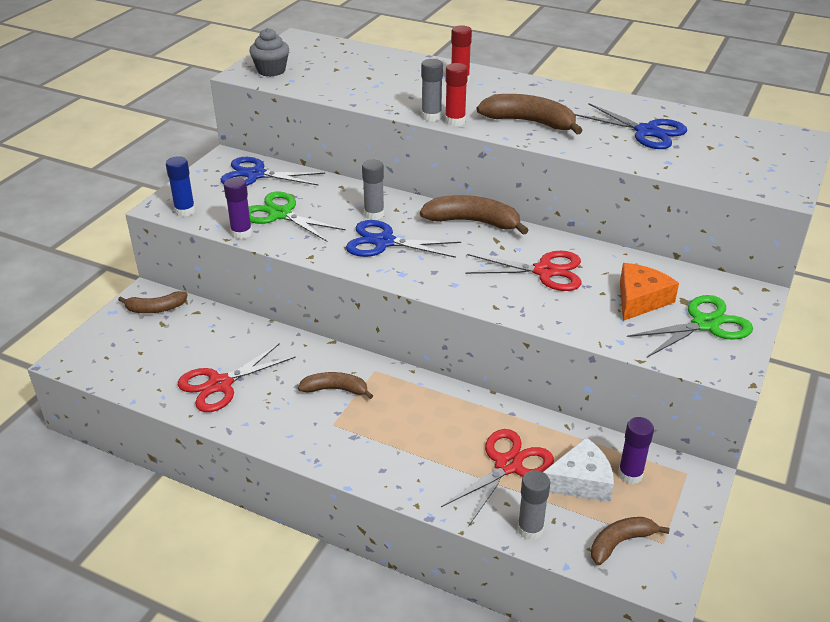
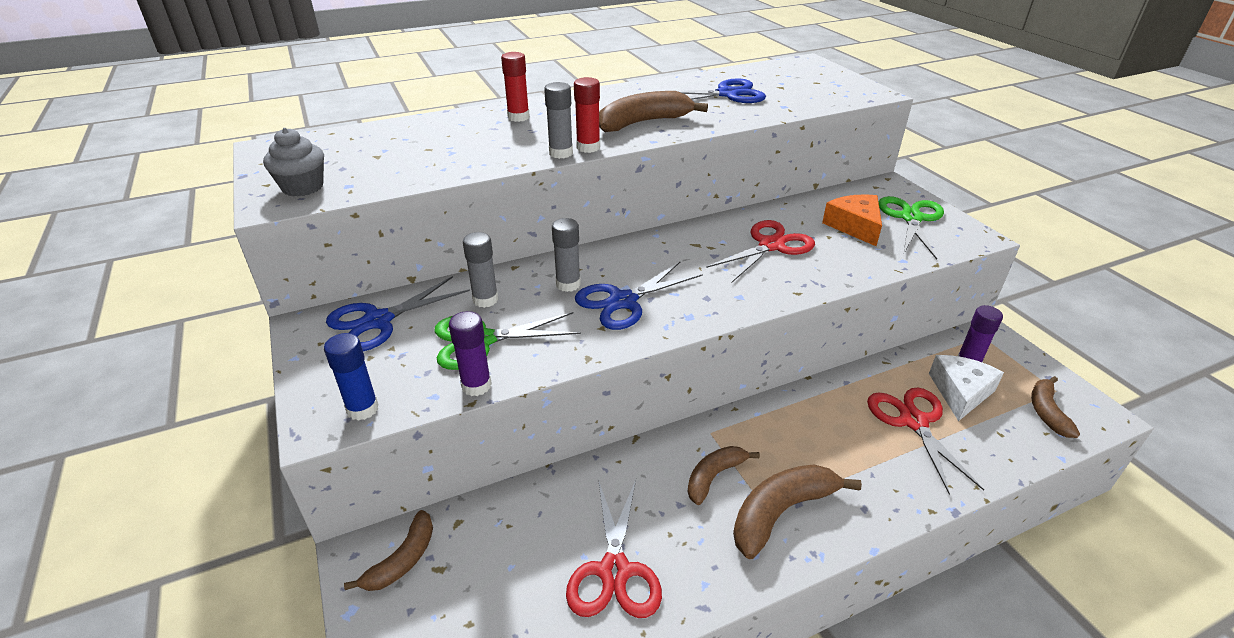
camera: 50 degrees left, 0 degrees up
(473, 222) = (654, 242): brown banana -> brown banana (781, 512)
(530, 529) = (1005, 454): grey glue stick -> grey glue stick (485, 300)

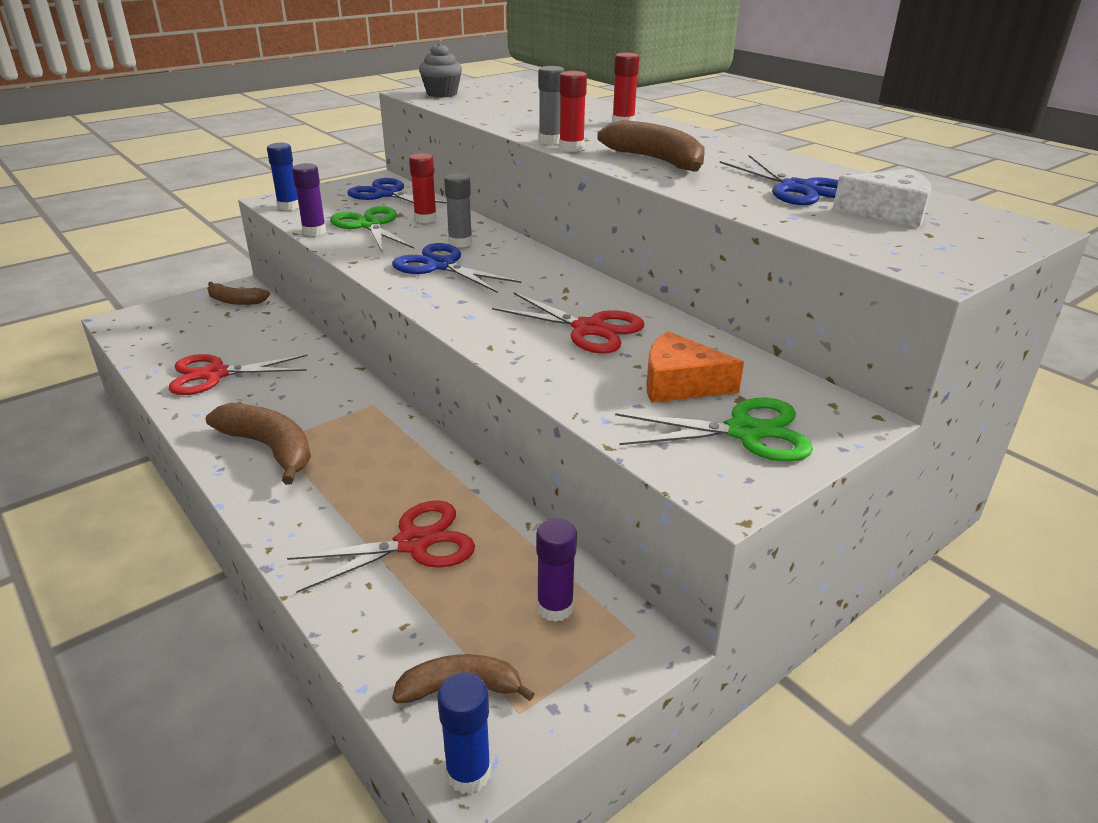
camera: 75 degrees right, 5 degrees down
(485, 300) = (425, 219): grey glue stick -> red glue stick
(714, 476) = (314, 410): brown banana -> none
(855, 226) = (680, 384): orange cheese -> orange cheese turned 135 degrees counterclockwise
(960, 392) = (482, 592): white cheese -> white cheese (888, 212)
(1107, 416) = (468, 773): none -> blue glue stick

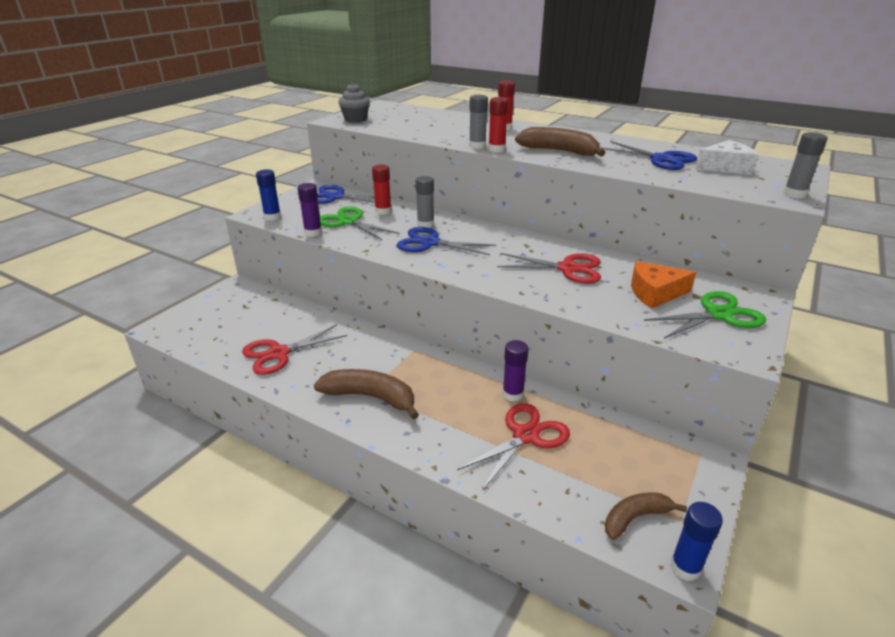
camera: 20 degrees left, 0 degrees up
(235, 301) = (242, 295): brown banana -> none
(555, 608) = (644, 452): purple glue stick -> purple glue stick (513, 394)
(950, 264) = (794, 194): none -> grey glue stick

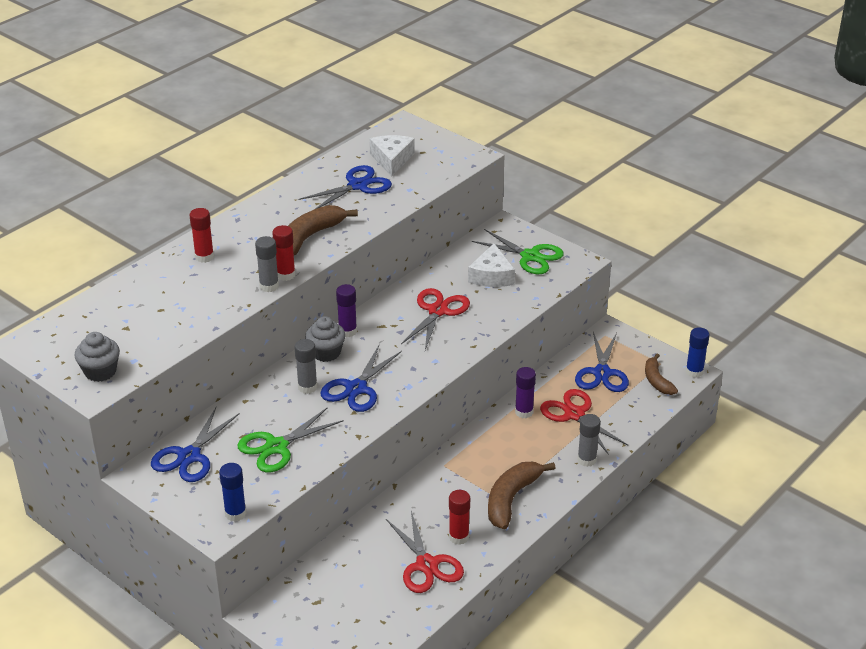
camera: 80 degrees left, 5 degrees up
(313, 232) = (298, 476): purple glue stick -> purple glue stick (347, 331)
(383, 211) = (255, 417): red glue stick -> red glue stick (459, 537)
(474, 227) = (326, 353): none -> grey cupcake
(618, 456) = (602, 373): none -> blue scissors
(655, 293) = (492, 276): orange cheese -> white cheese
(718, 315) = (530, 256): green scissors -> green scissors turned 135 degrees clockwise
(794, 194) = (463, 151): grey glue stick -> grey glue stick (586, 460)

